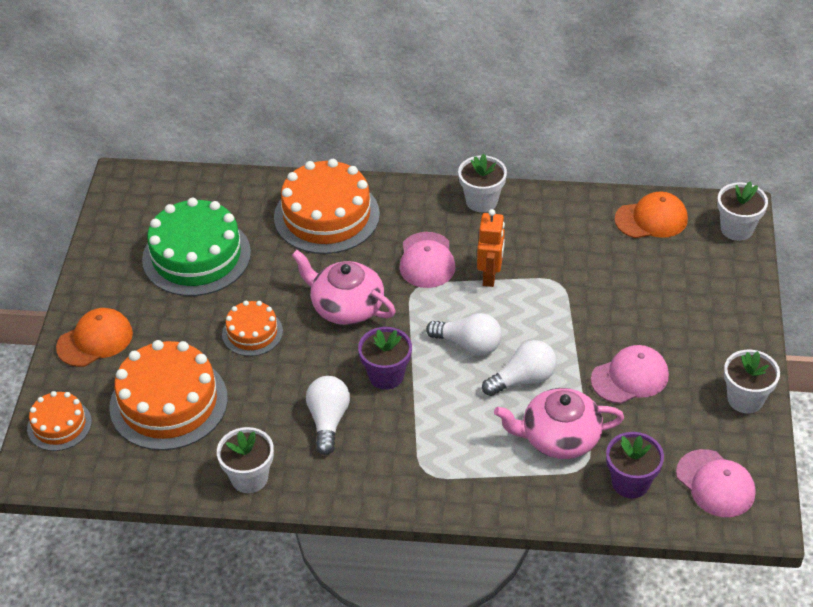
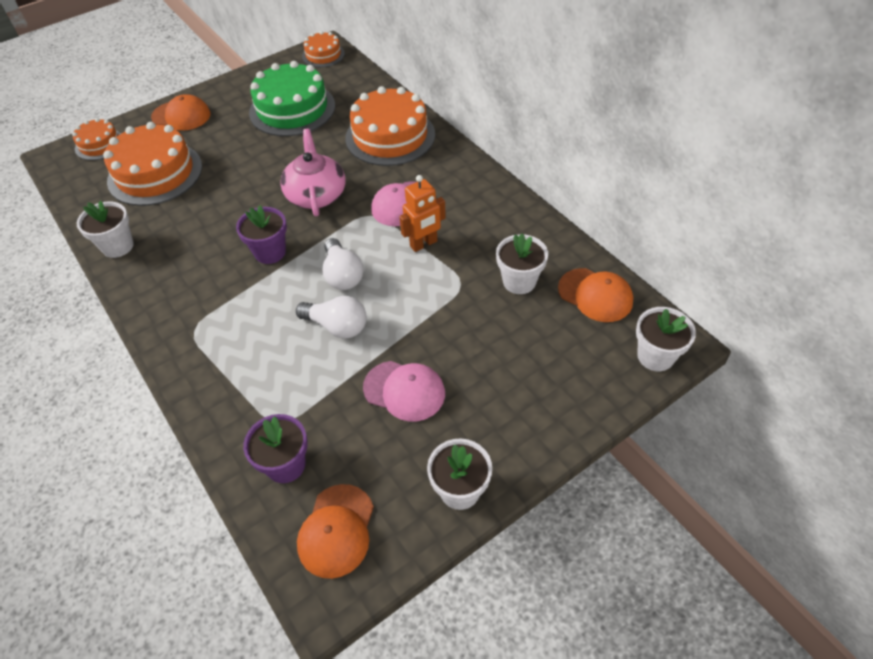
camera: 50 degrees right, 5 degrees up
(252, 332) = (249, 170): orange cake -> orange cake (323, 55)
(328, 421) = (201, 250): white light bulb -> none
(481, 201) = (494, 194): white flower pot -> white flower pot (519, 281)
(559, 438) = (295, 386): pink teapot -> none
(715, 484) = (336, 530): pink cap -> orange cap

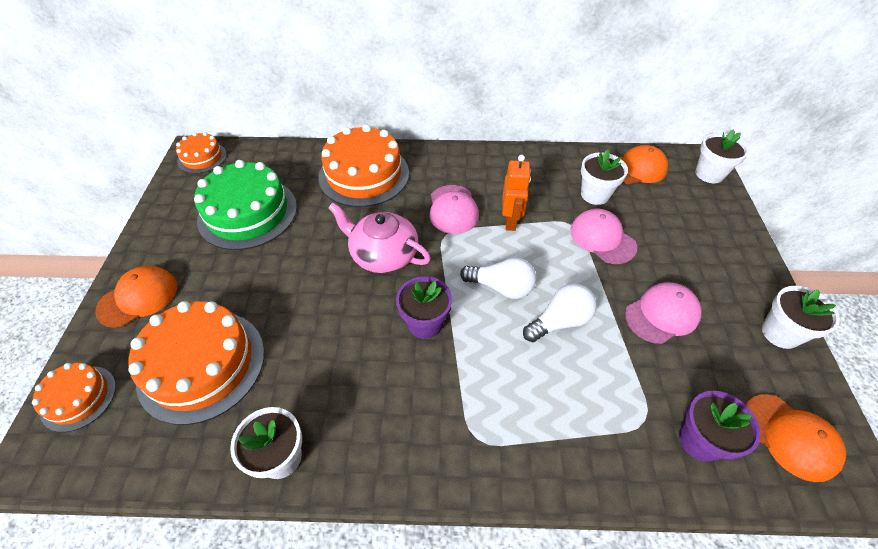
camera: 55 degrees left, 0 degrees up
(463, 312) = (602, 238): none -> pink cap

